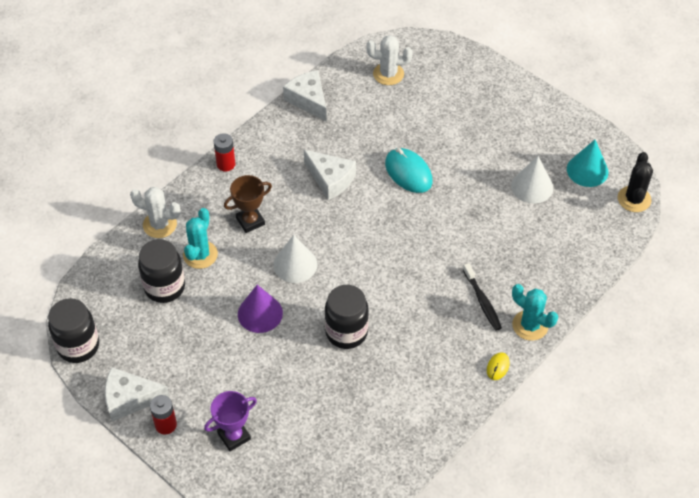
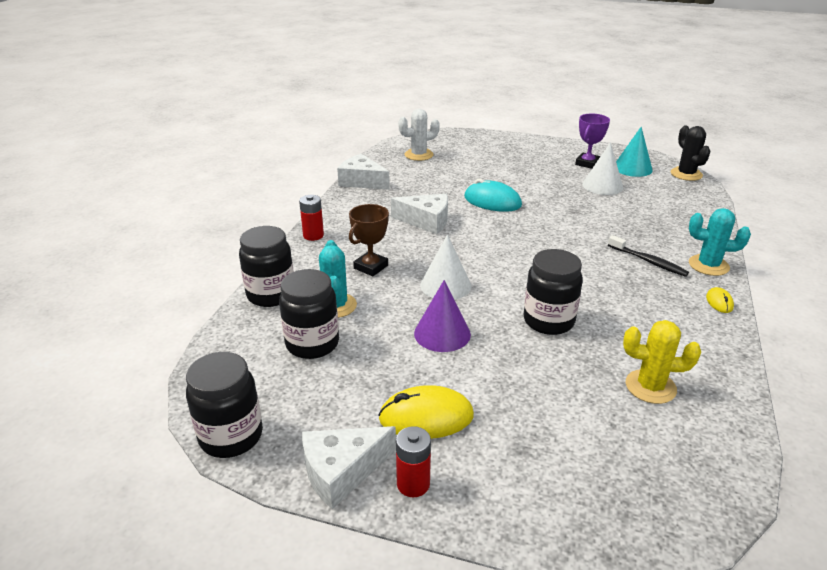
camera: 25 degrees left, 20 degrees down
(160, 225) = (271, 295): white cactus -> black jar
(203, 381) = (426, 417): none -> yellow mouse
(234, 436) = (513, 463): purple trophy -> purple trophy (587, 163)
(369, 419) = (650, 387): none -> yellow cactus

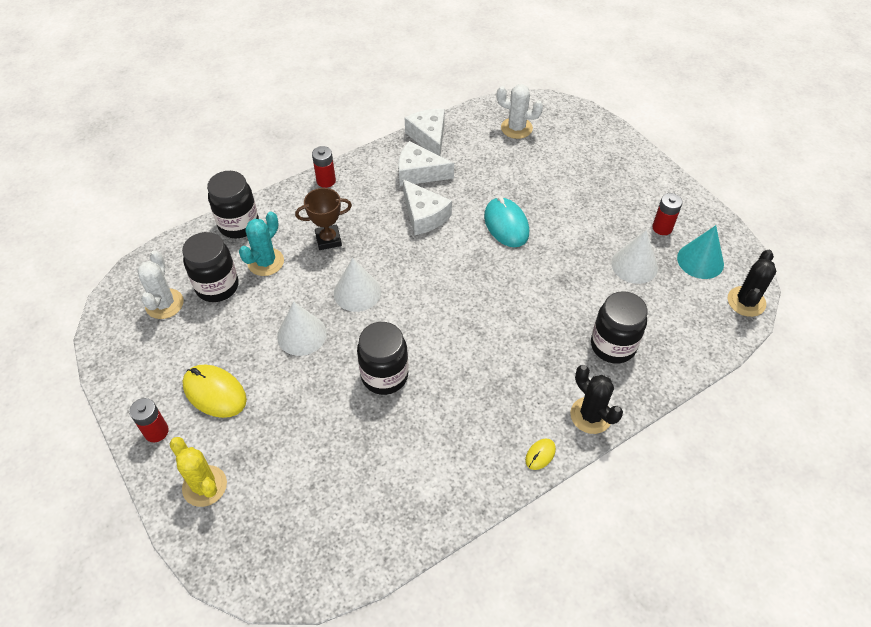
camera: 40 degrees right, 20 degrees up
(231, 436) = (107, 327): black jar -> black jar (613, 346)
(274, 384) = (164, 304): none -> white cactus
(342, 471) = (133, 394): white cheese -> white cheese (419, 173)
(442, 333) = (302, 335): purple cone -> white cone
(587, 163) = (662, 228): purple trophy -> red battery
(648, 261) = (544, 376): black toothbrush -> none
(650, 387) = (375, 480): yellow cactus -> yellow cactus (204, 486)
(708, 265) = (591, 415): turquoise cactus -> black cactus

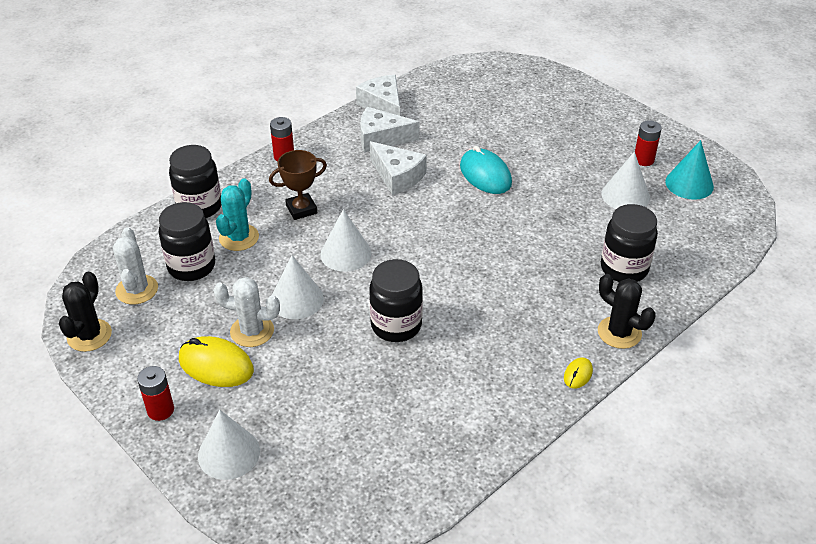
camera: 10 degrees left, 10 degrees down
(204, 486) = (229, 453): yellow cactus -> white cone
(516, 128) = (472, 88): white cactus -> white cactus (252, 331)
(746, 301) = (744, 214): black cactus -> black cactus (89, 335)

